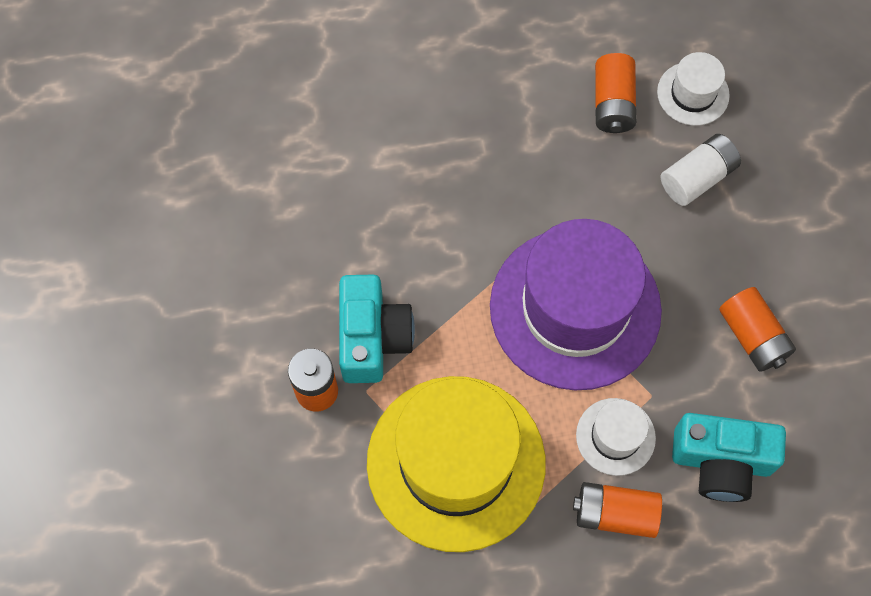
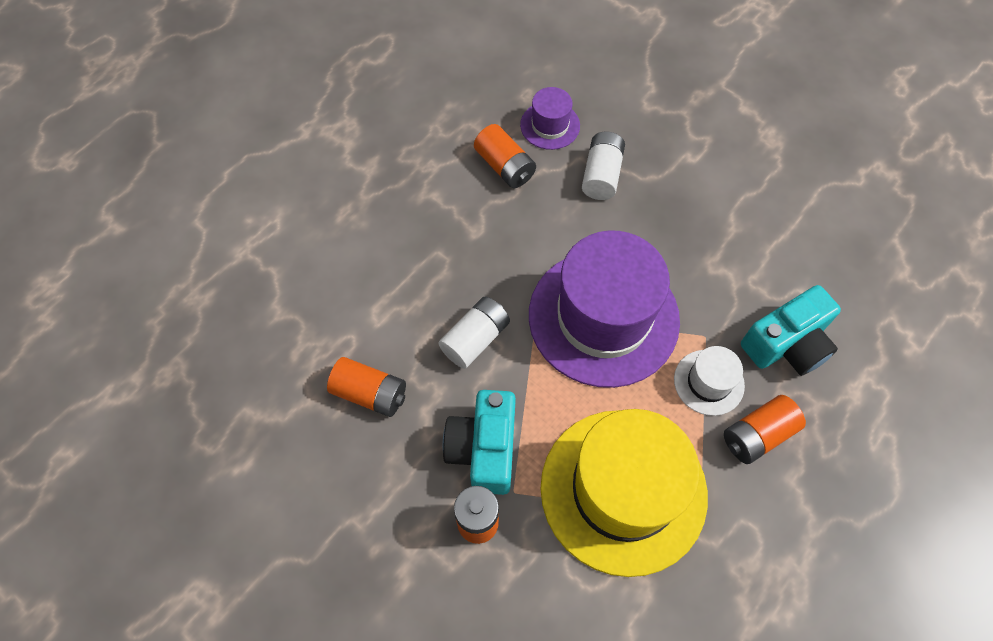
camera: 40 degrees left, 5 degrees down
(372, 338) = (484, 449): turquoise camera -> turquoise camera turned 135 degrees counterclockwise
(446, 241) = (475, 339): none -> white battery
(693, 93) = (550, 125): white hat -> purple hat
(752, 336) = (728, 249): orange battery -> orange battery (370, 393)

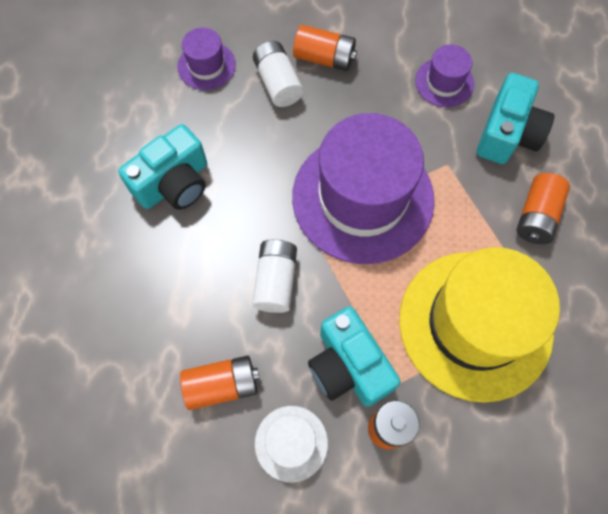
camera: 35 degrees left, 5 degrees up
(451, 207) = (174, 183): none -> turquoise camera
(505, 166) = (194, 122): orange battery -> orange battery (324, 58)
(708, 382) = (475, 198): white hat -> white hat (291, 443)
(759, 262) = (444, 82): none -> purple hat

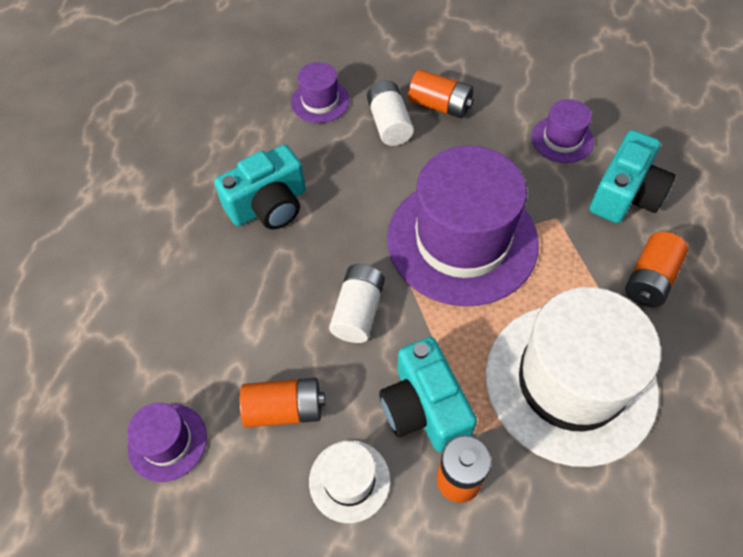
camera: 10 degrees right, 10 degrees down
(119, 431) = (167, 442): none -> purple hat
(475, 324) = (570, 382): yellow hat -> white hat

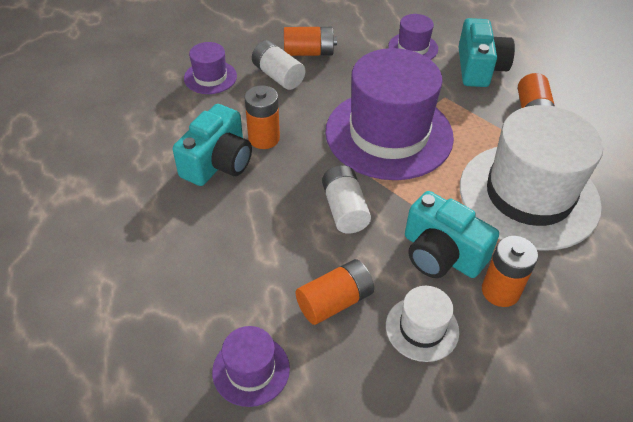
camera: 30 degrees left, 10 degrees down
(329, 194) = (264, 138): none -> orange battery

